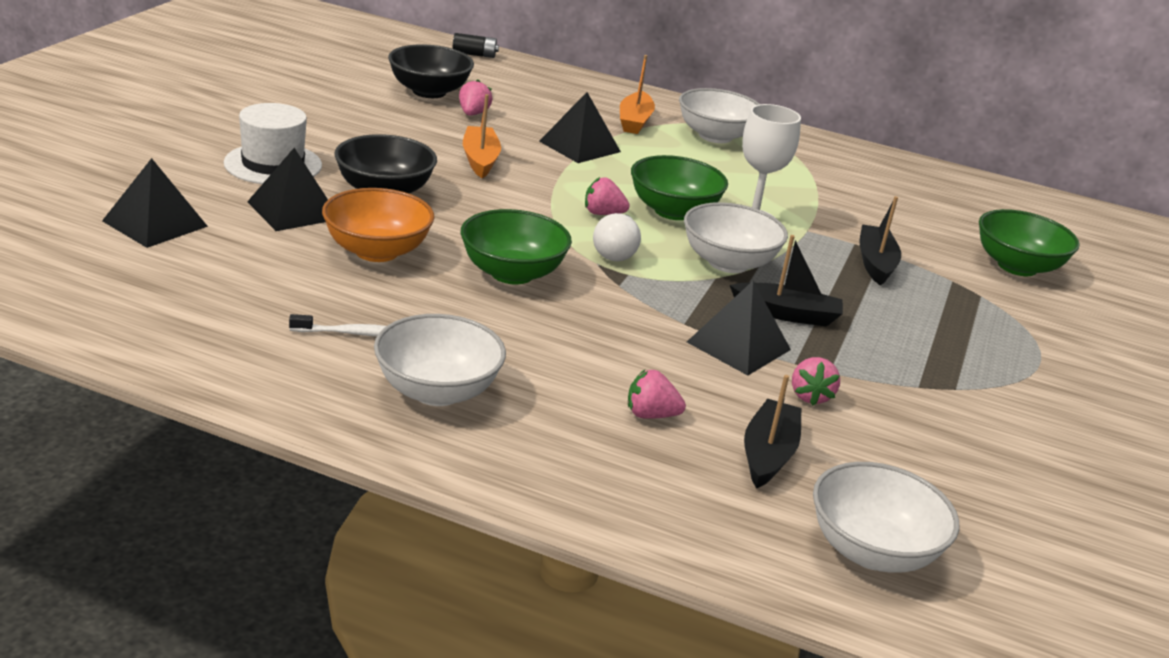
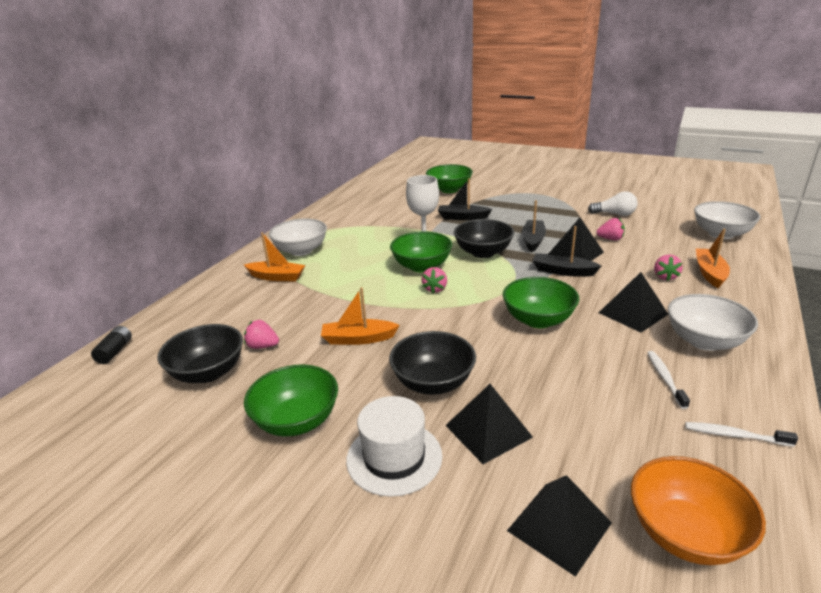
camera: 80 degrees left, 0 degrees up
(232, 349) = (735, 435): none -> white toothbrush
(340, 127) = (297, 421): none -> green bowl
(376, 251) = (539, 378): orange bowl -> orange bowl (685, 533)
(579, 146) = (325, 297): black pyramid -> black pyramid (633, 313)
(616, 251) = (487, 285): white light bulb -> white light bulb (614, 214)
(669, 470) = (709, 273): none -> orange boat
(728, 263) = (483, 252): white bowl -> black bowl
(768, 454) = (671, 250): black boat -> black boat (562, 271)

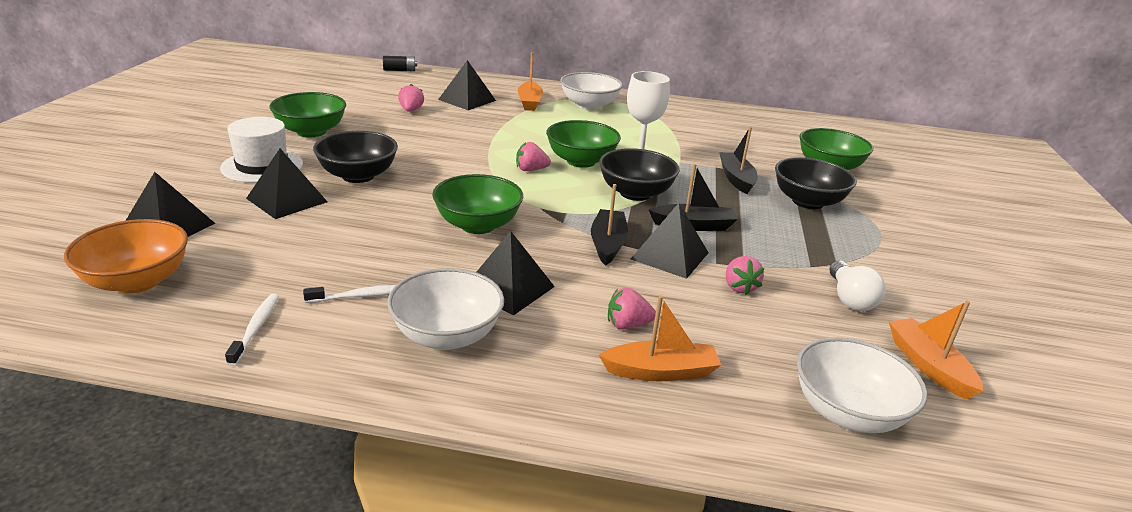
camera: 70 degrees right, 0 degrees up
(208, 372) = (373, 99): black bowl -> black bowl (808, 202)
(250, 310) = (467, 100): none -> black pyramid
(358, 339) = (426, 142): orange boat -> orange boat (928, 365)

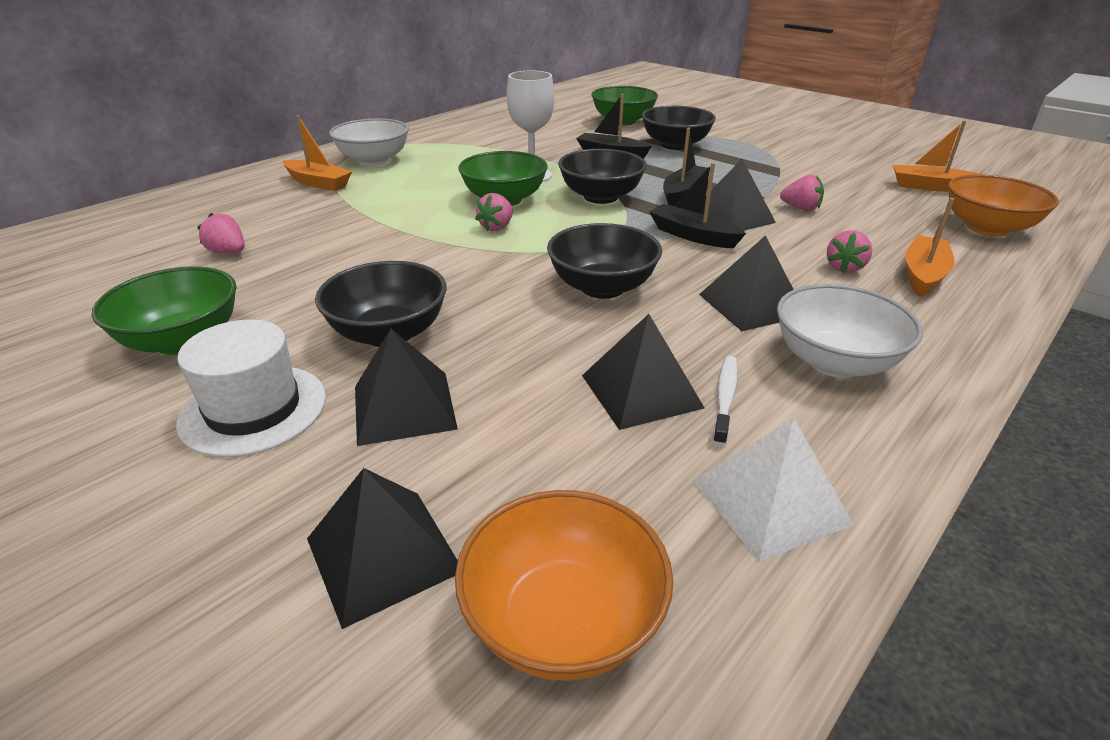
camera: 55 degrees left, 5 degrees up
(256, 328) = (770, 502): white toothbrush -> white pyramid
(399, 70) = (70, 227): black battery -> none
(467, 100) = (253, 212): black pyramid -> black pyramid (641, 391)
(477, 225) = (602, 287): green bowl -> black bowl
(847, 413) = (987, 228): white bowl -> orange bowl
(850, 299) = (834, 180): white light bulb -> none

